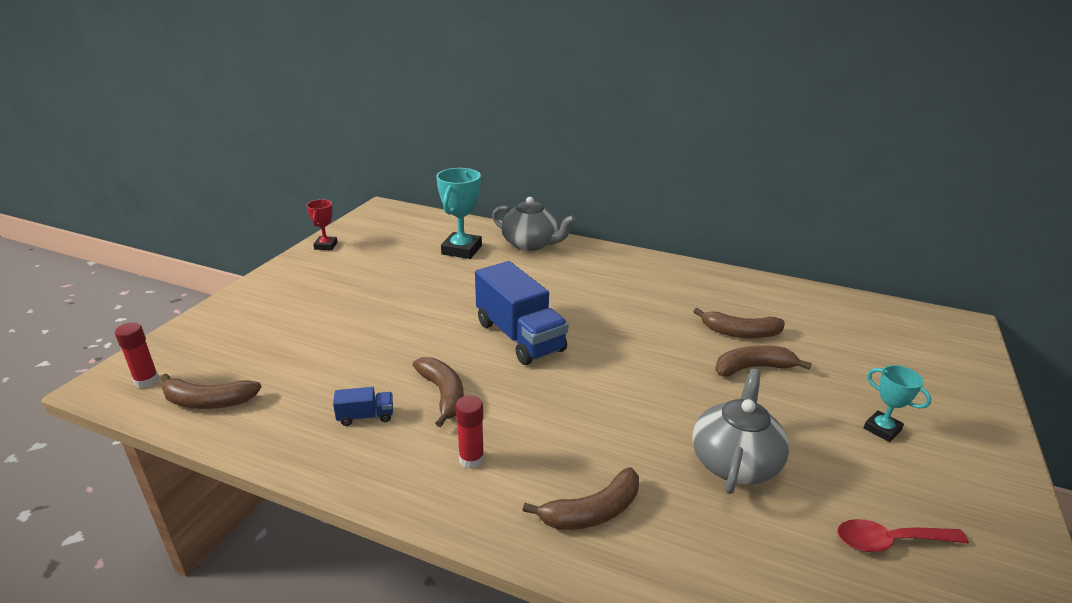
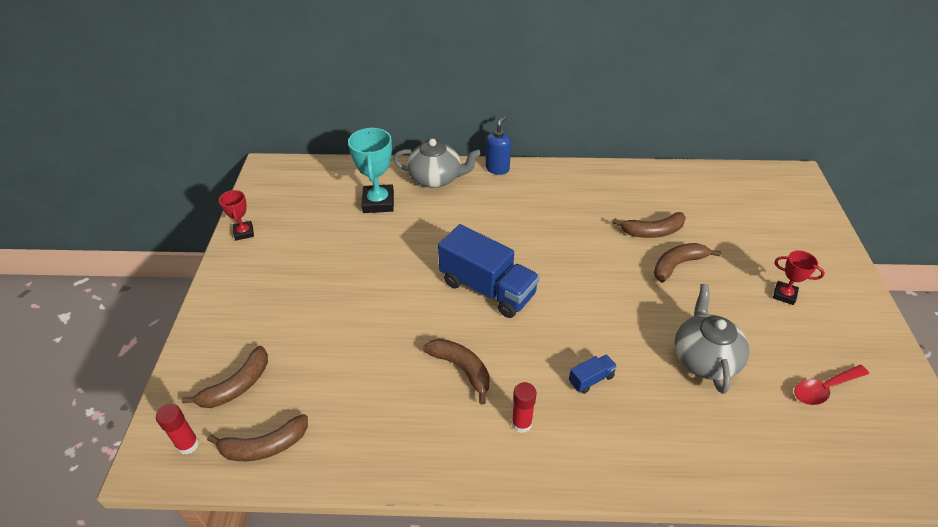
camera: 20 degrees left, 15 degrees up
(365, 416) = (413, 413): blue truck -> blue truck (591, 379)
(592, 512) = (632, 437): brown banana -> brown banana (237, 386)
(598, 249) = (497, 168): none -> blue soap dispenser
(882, 429) = (784, 295): turquoise trophy -> red trophy

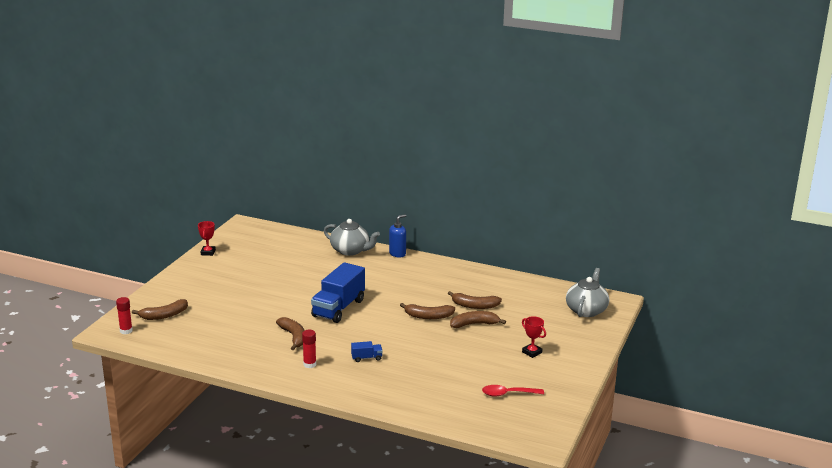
camera: 20 degrees right, 20 degrees down
(264, 446) = (164, 340): brown banana -> brown banana (428, 316)
(378, 202) = (302, 255): turquoise trophy -> none
(487, 288) = (338, 308): blue truck -> blue truck turned 60 degrees clockwise
(704, 358) = (446, 365): grey teapot -> grey teapot (586, 310)

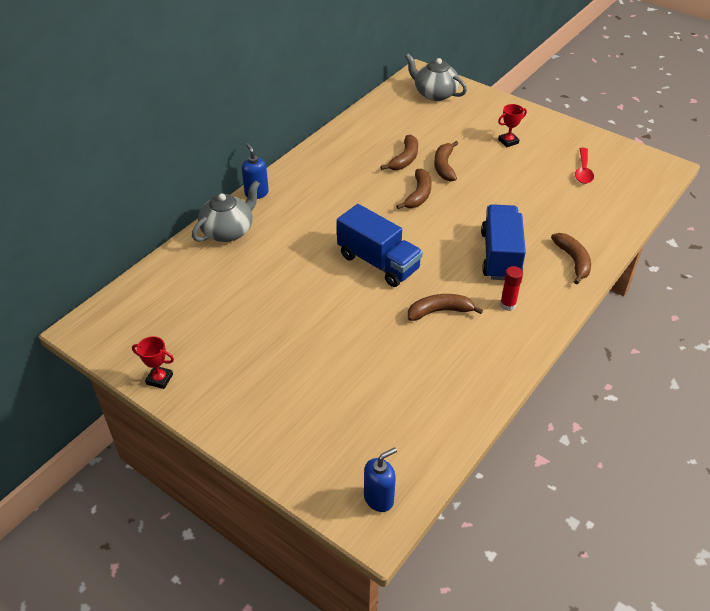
camera: 75 degrees left, 20 degrees up
(126, 331) = (379, 498): red glue stick -> blue soap dispenser
(164, 315) = (344, 447): brown banana -> brown banana (573, 261)
(366, 358) = (500, 256): blue truck -> blue truck, size x2.34

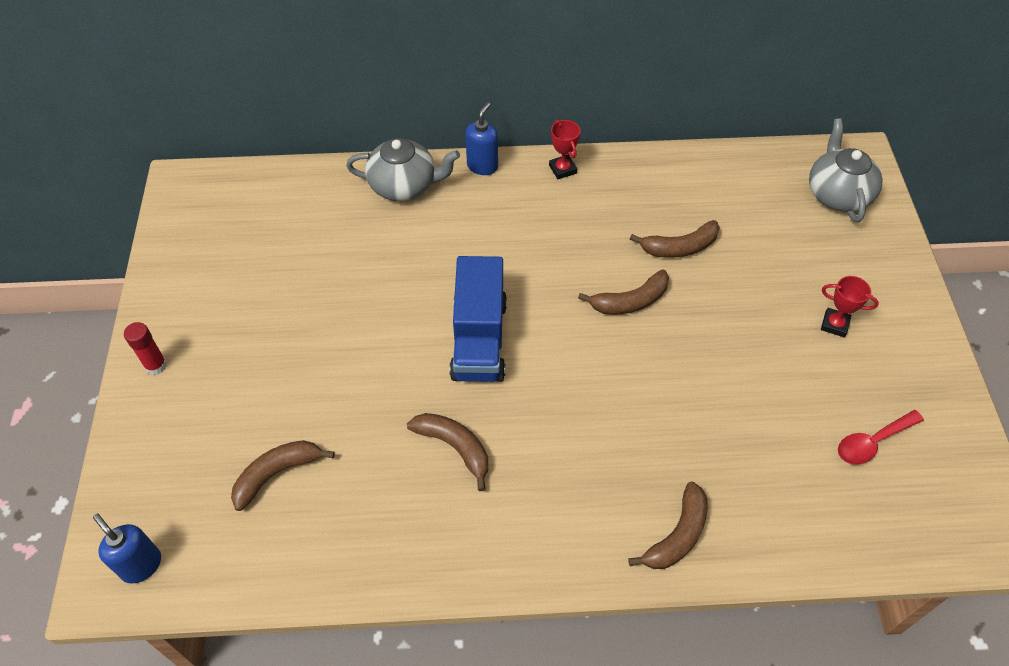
camera: 50 degrees right, 10 degrees up
(159, 379) = (164, 280): red trophy -> red trophy (562, 169)
(379, 498) = (141, 565): blue soap dispenser -> blue soap dispenser turned 150 degrees counterclockwise
(444, 166) = (709, 292): brown banana -> brown banana (277, 473)
(500, 256) = (607, 449): blue truck -> none
(508, 305) = (528, 510): red glue stick -> red glue stick (156, 365)

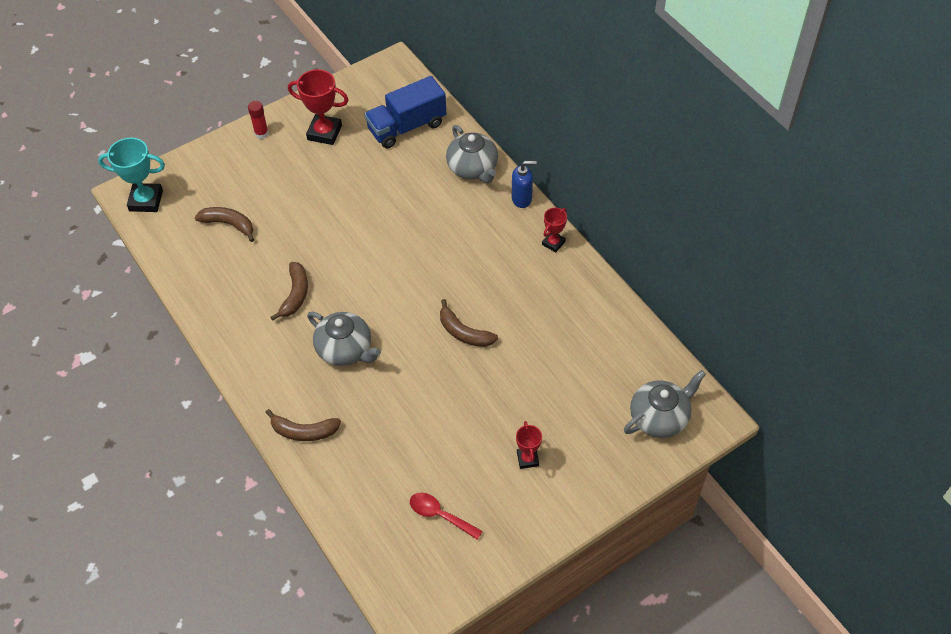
camera: 60 degrees right, 0 degrees up
(141, 565) = (146, 200): blue soap dispenser -> turquoise trophy
(220, 297) = (324, 132): none -> red trophy
(479, 339) = (379, 268): blue truck -> blue truck (407, 127)
(578, 430) = (345, 349): none -> grey teapot
(679, 247) = (532, 340): brown banana -> none

